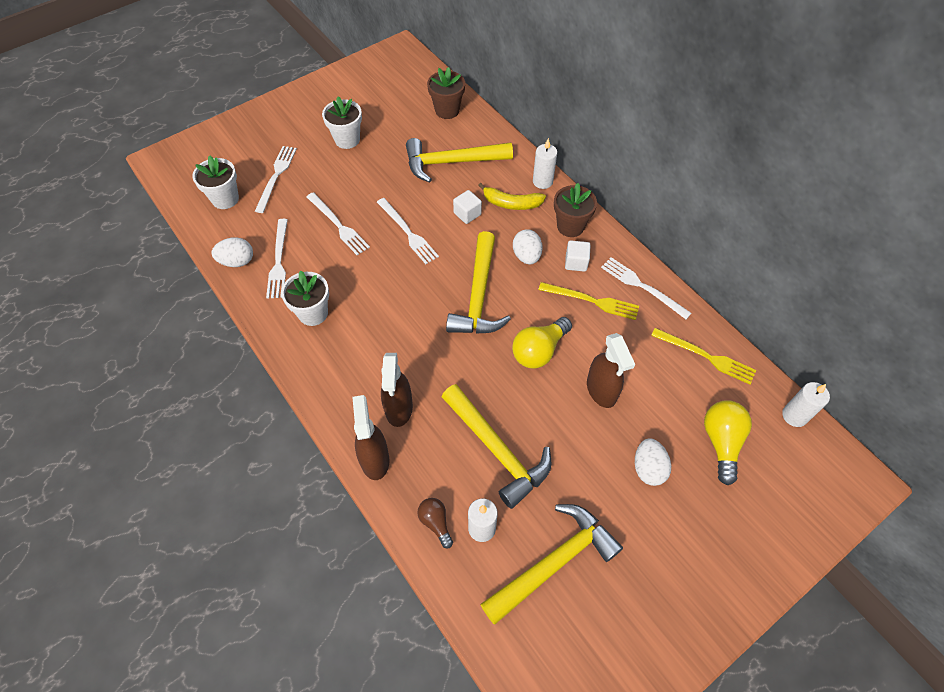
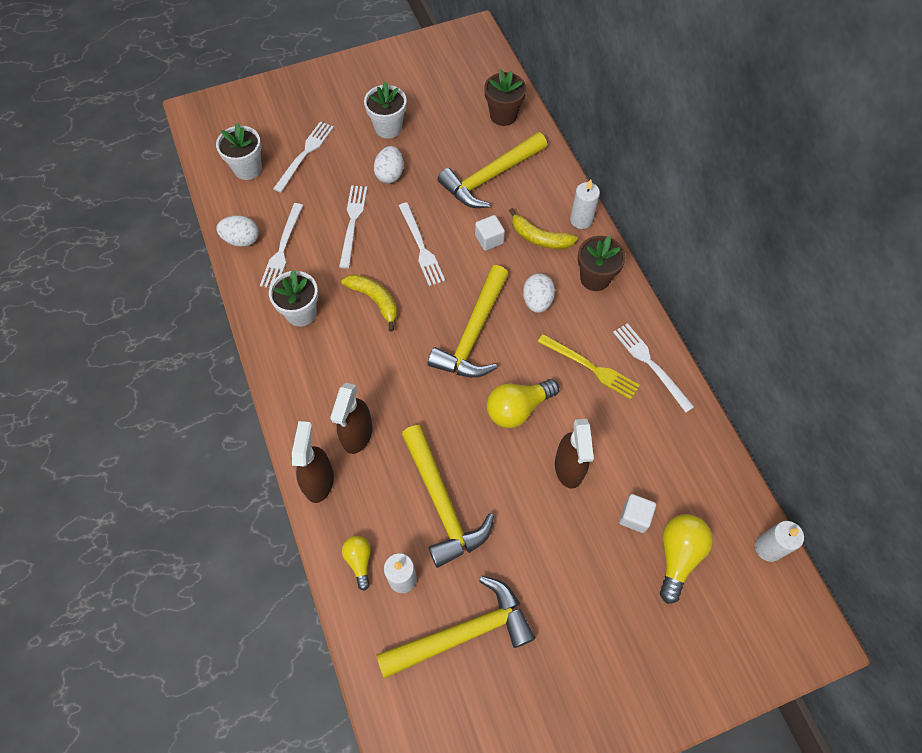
camera: 15 degrees right, 5 degrees up
(338, 225) = (352, 223): white fork -> white fork turned 150 degrees counterclockwise
(379, 287) = (375, 300): none -> yellow banana
(435, 522) = (359, 561): brown light bulb -> yellow light bulb
(452, 162) = (490, 177): yellow hammer -> yellow hammer turned 45 degrees counterclockwise
(576, 262) = (587, 320): white cube -> white cube (634, 517)
(648, 468) = (591, 563): white egg -> white egg (390, 174)
(706, 356) = (694, 459): yellow fork -> none

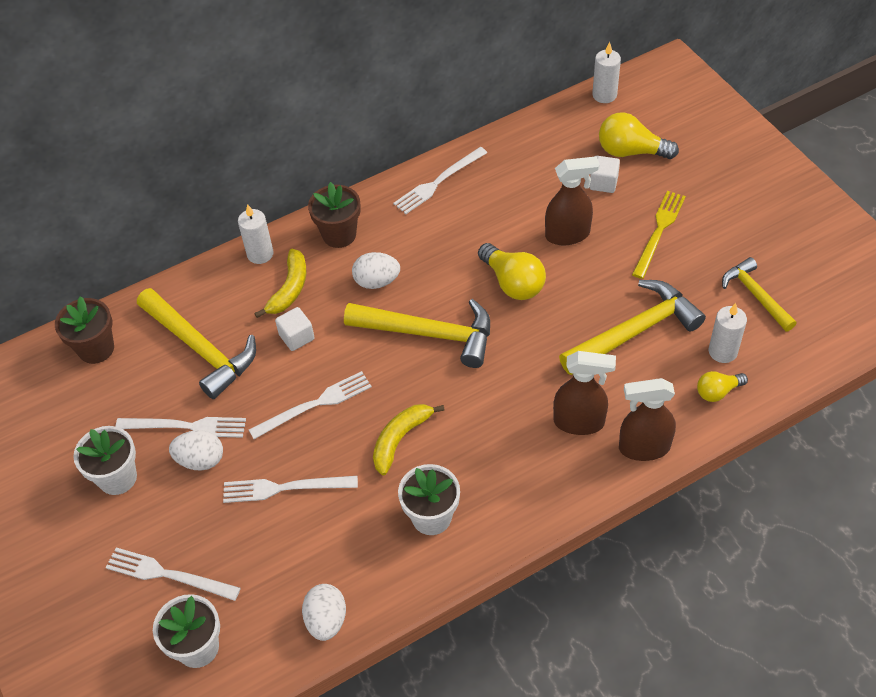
camera: 95 degrees left, 10 degrees down
(282, 249) = (336, 564): white fork -> white fork (186, 426)
(463, 633) = (756, 295): yellow hammer -> yellow hammer, size x0.61
(591, 367) = (451, 228): yellow fork -> yellow fork (659, 231)

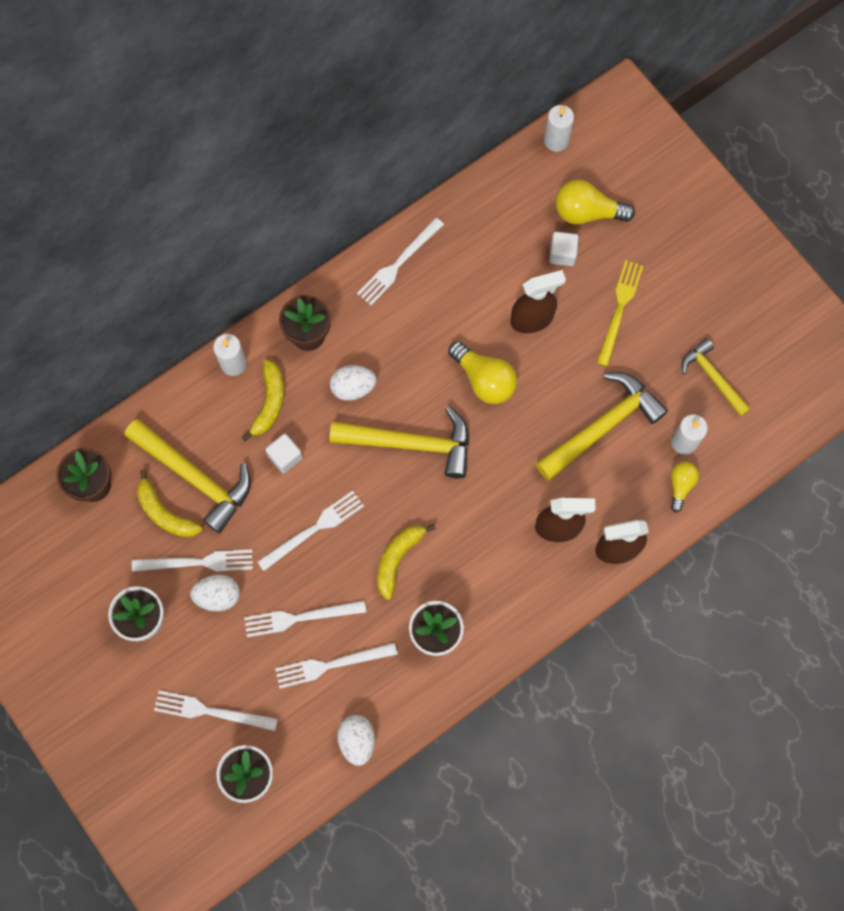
camera: 10 degrees left, 20 degrees up
(162, 379) = (165, 513): none -> yellow banana
(311, 538) = (331, 665): none -> white fork
(717, 392) = (680, 485): yellow light bulb -> yellow light bulb turned 135 degrees clockwise

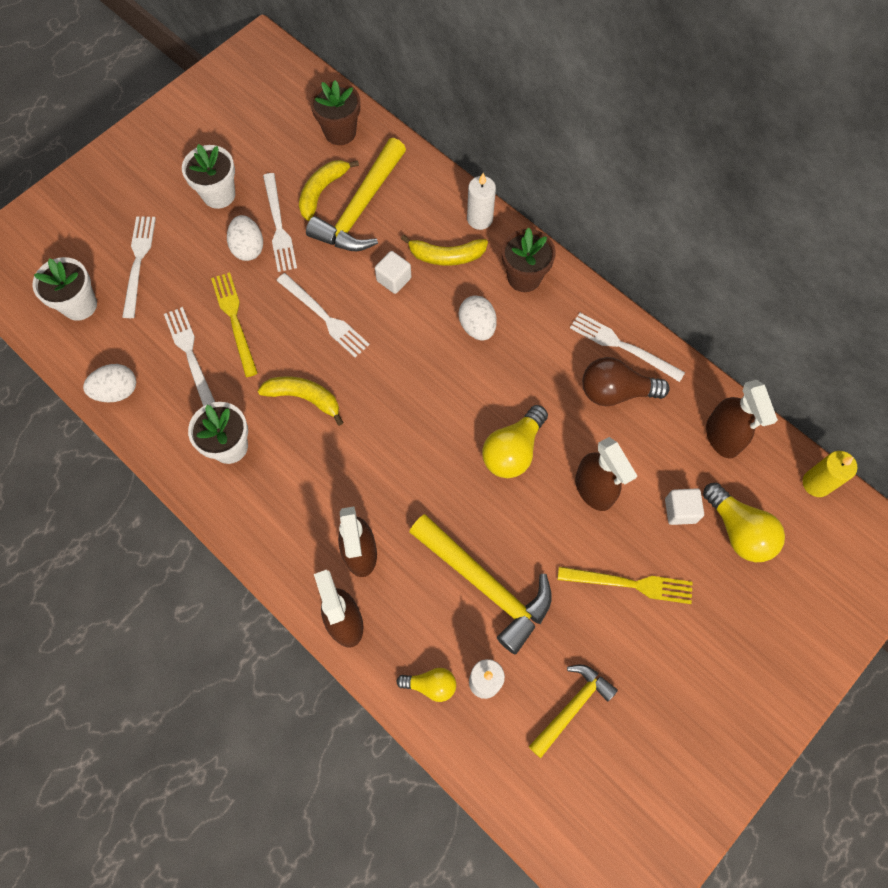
camera: 80 degrees right, 5 degrees down
(300, 617) = (234, 320): white fork -> yellow fork
(410, 444) = (428, 390): yellow hammer -> none
(443, 280) = (615, 391): none -> brown light bulb
(502, 203) = (722, 437): none -> brown spray bottle
(556, 140) = (816, 483): white candle -> yellow candle
(587, 212) = (738, 530): yellow light bulb -> yellow light bulb turned 150 degrees clockwise

